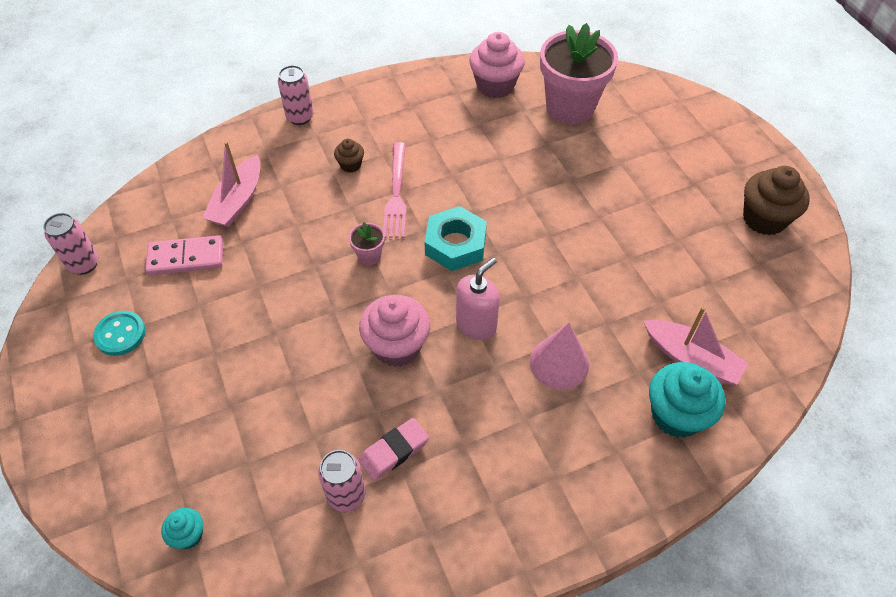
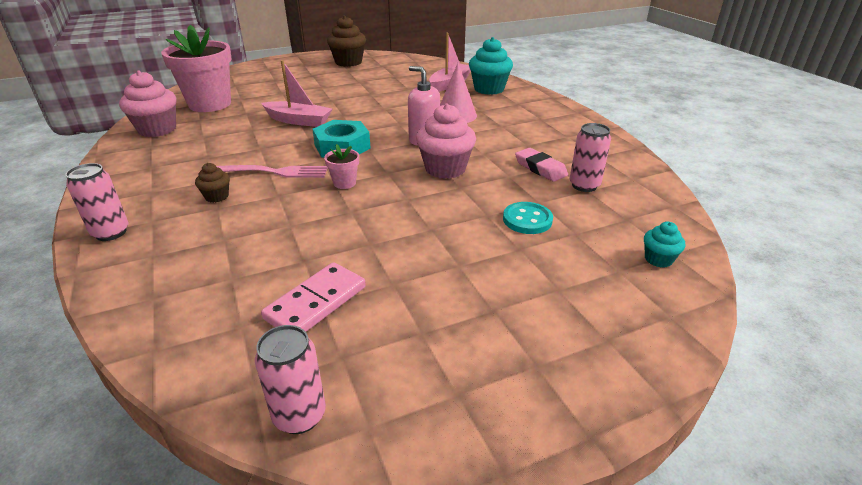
camera: 90 degrees left, 20 degrees down
(120, 334) = (434, 347): turquoise button -> turquoise button (527, 220)
(186, 258) = (316, 303): pink domino -> pink domino turned 45 degrees clockwise
(237, 201) = (233, 269): pink boat -> pink boat (298, 121)

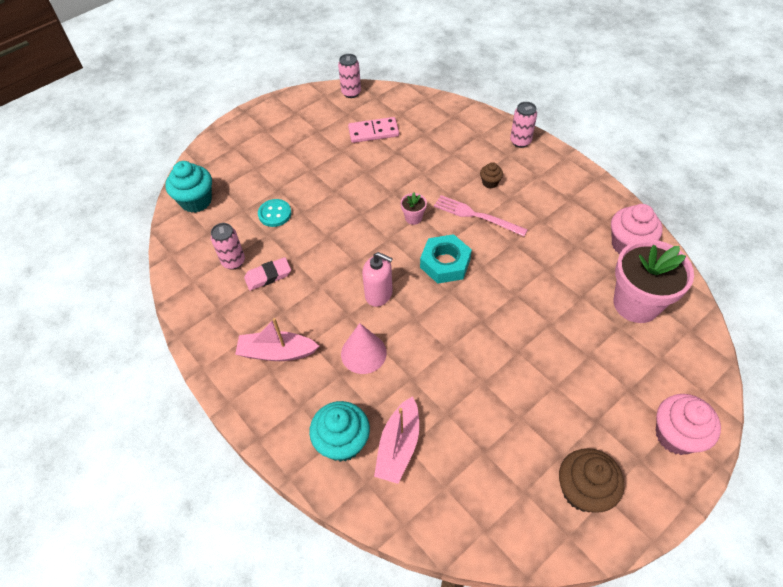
camera: 165 degrees right, 20 degrees up
(271, 172) = (476, 215): pink fork -> pink fork turned 45 degrees clockwise
(298, 121) = (516, 295): pink boat -> pink boat (277, 352)
(316, 303) = (373, 132): pink domino -> pink domino turned 60 degrees clockwise
(445, 169) = (345, 255): pink cupcake -> pink cupcake (676, 435)
(540, 168) = (268, 276): pink eraser -> pink eraser turned 60 degrees counterclockwise
(658, 259) = (196, 201): turquoise cupcake -> turquoise cupcake, size x1.96

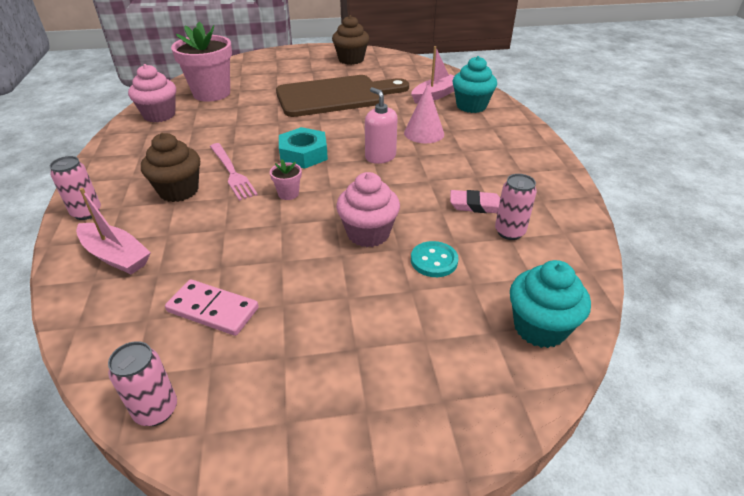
camera: 150 degrees left, 15 degrees down
(277, 352) = (495, 155): pink boat -> pink boat (116, 256)
(490, 182) = (179, 191): brown cupcake -> brown cupcake, size x1.96
(508, 374) = (335, 96): none -> brown cutting board
(676, 435) = (280, 57): pink cupcake -> pink cupcake (368, 233)

